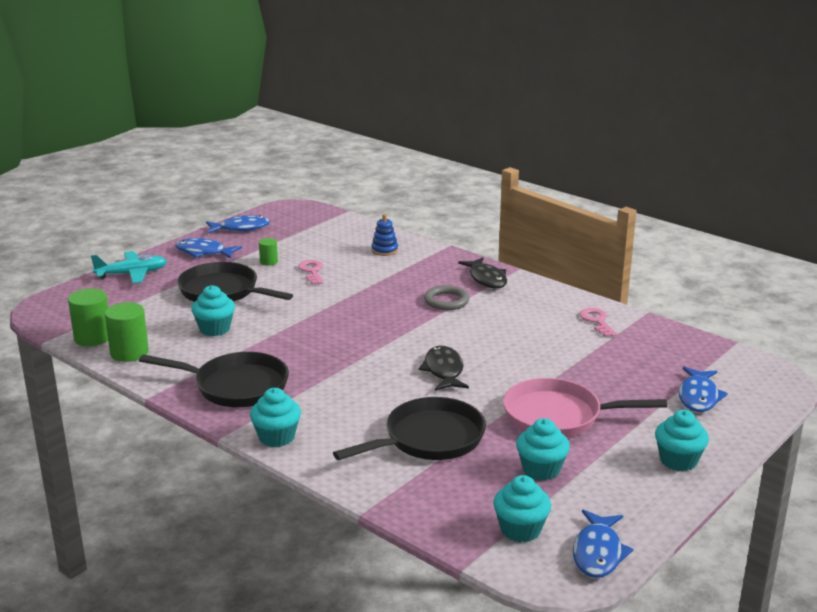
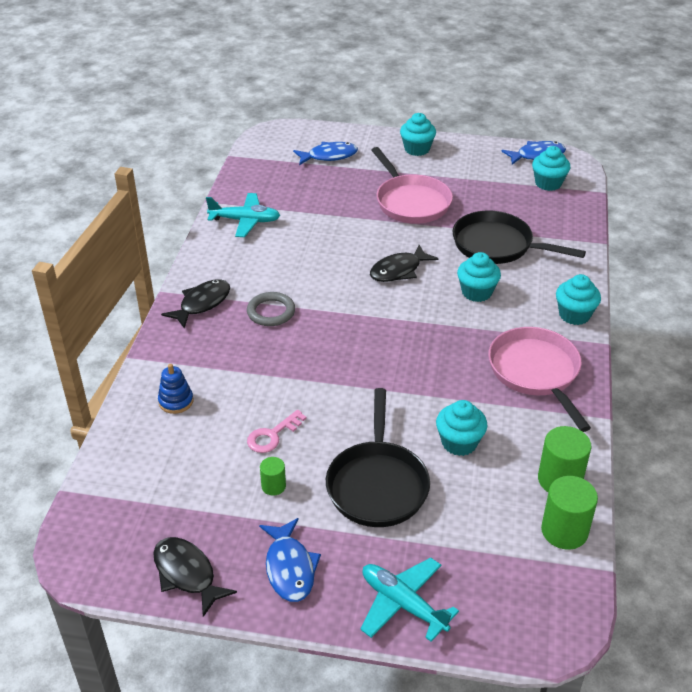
camera: 120 degrees left, 15 degrees up
(235, 386) = (536, 373): black pan -> pink pan
(241, 228) = (187, 574): blue fish -> black fish
(541, 469) = (481, 192): turquoise cupcake -> turquoise cupcake (476, 292)
(597, 321) = (245, 221): pink key -> turquoise plane

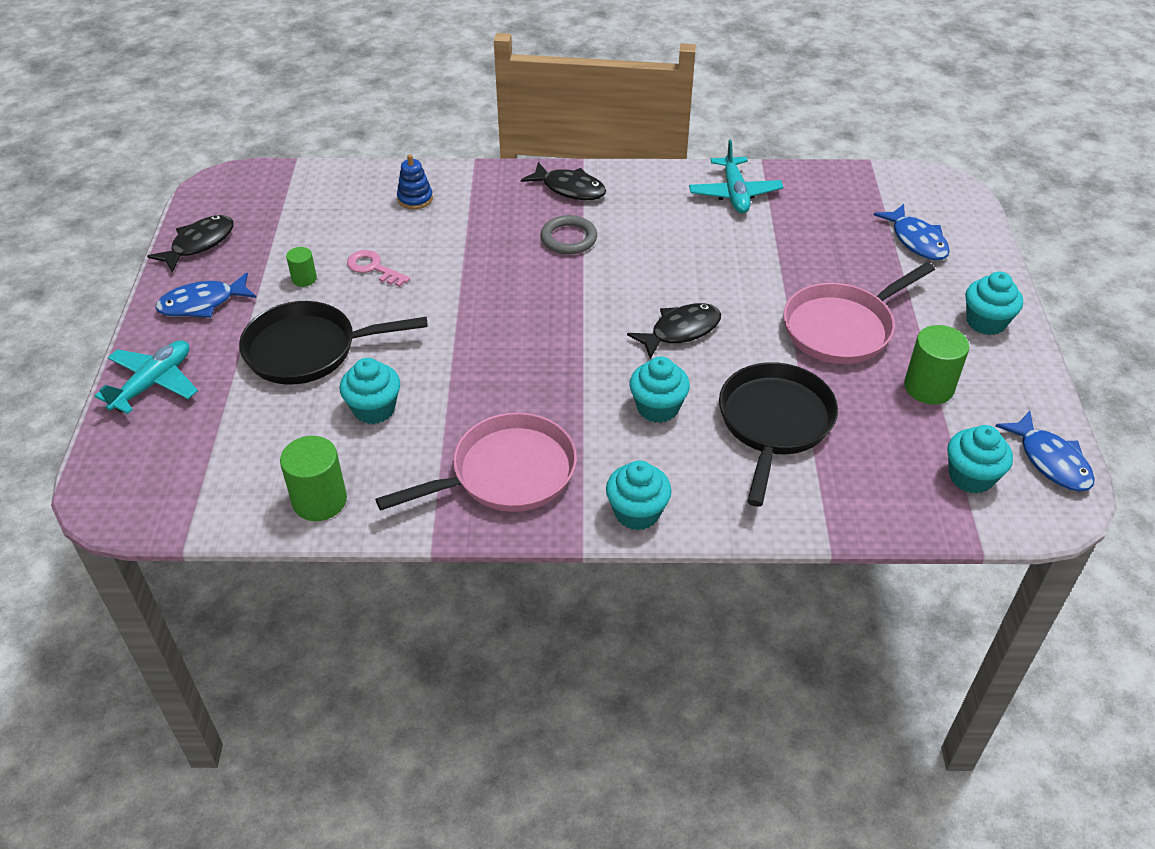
camera: 80 degrees right, 5 degrees up
(398, 270) = (681, 331): black fish -> black fish turned 105 degrees clockwise
(564, 531) = (241, 506): green cylinder -> green cylinder (928, 387)

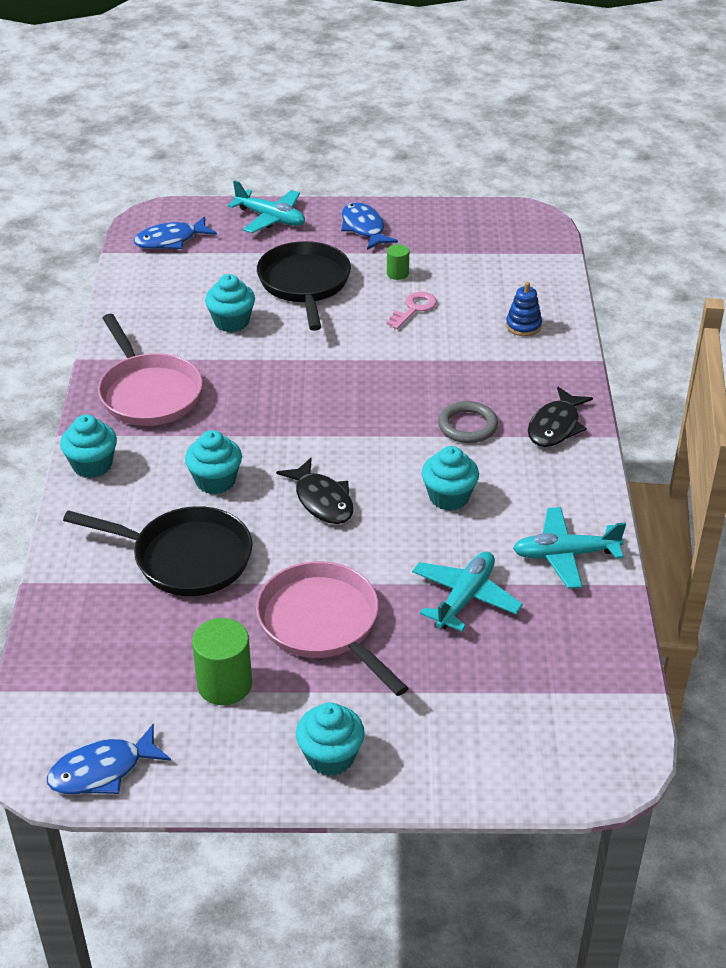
camera: 90 degrees right, 5 degrees down
(199, 244) = (443, 217): black fish -> none
(319, 500) = (137, 304): green cylinder -> none
(793, 247) = (465, 597): none -> turquoise plane
(916, 240) = (487, 714): blue fish -> blue fish (170, 240)
(971, 477) = (92, 697): turquoise cupcake -> turquoise cupcake (449, 497)

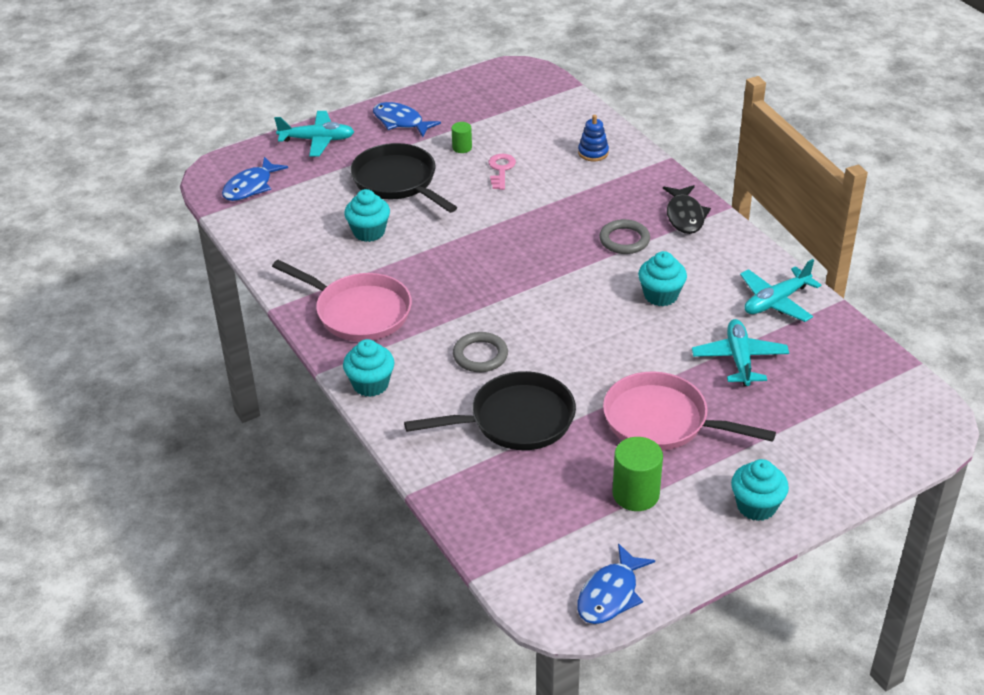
camera: 30 degrees left, 0 degrees up
(215, 481) = (480, 355): turquoise cupcake -> grey ring
(322, 500) = (574, 336): black fish -> none

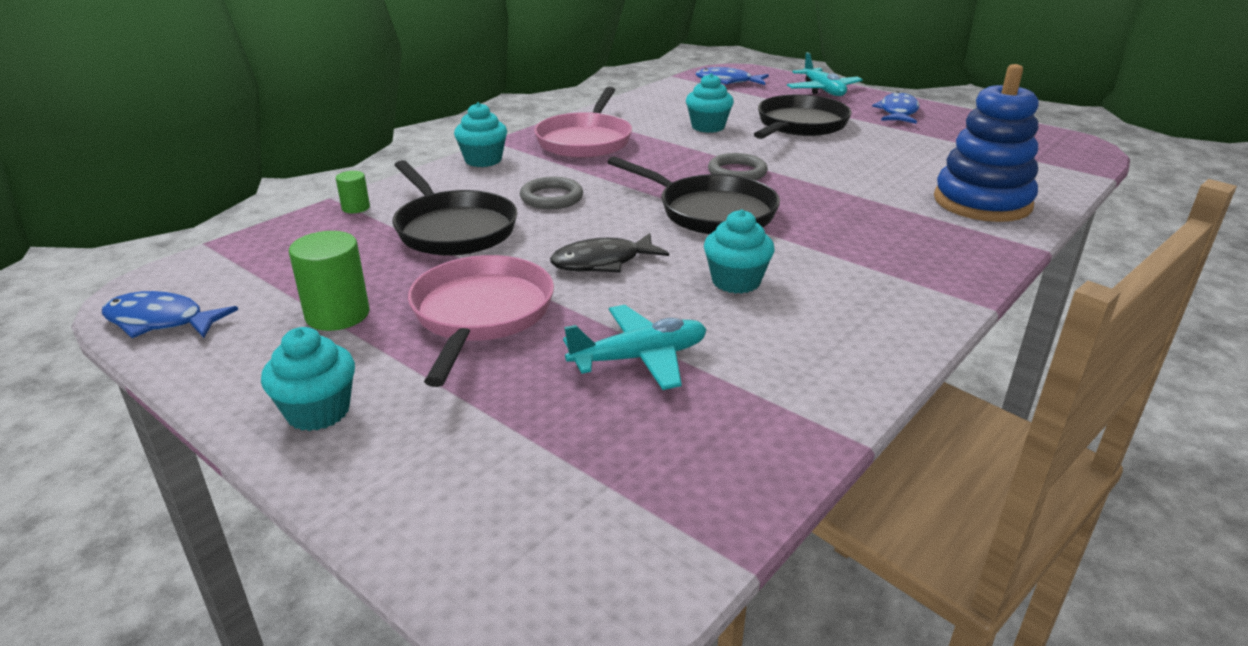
camera: 70 degrees right, 10 degrees down
(462, 148) = (893, 141): green cylinder -> green cylinder (356, 208)
(501, 170) = (879, 162): pink key -> none
(549, 278) = (710, 212): none -> black pan
(593, 153) = (982, 202): blue stacking toy -> blue stacking toy, size x2.26
(624, 240) = (827, 243): grey ring -> grey ring (737, 172)
(685, 216) = (927, 276): black fish -> black fish (602, 262)
(776, 301) = (800, 375): turquoise plane -> none

